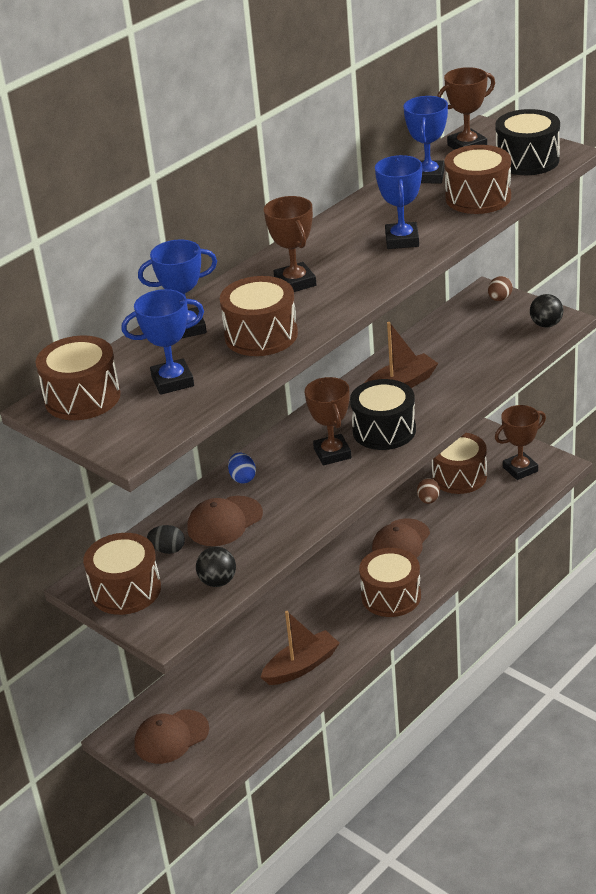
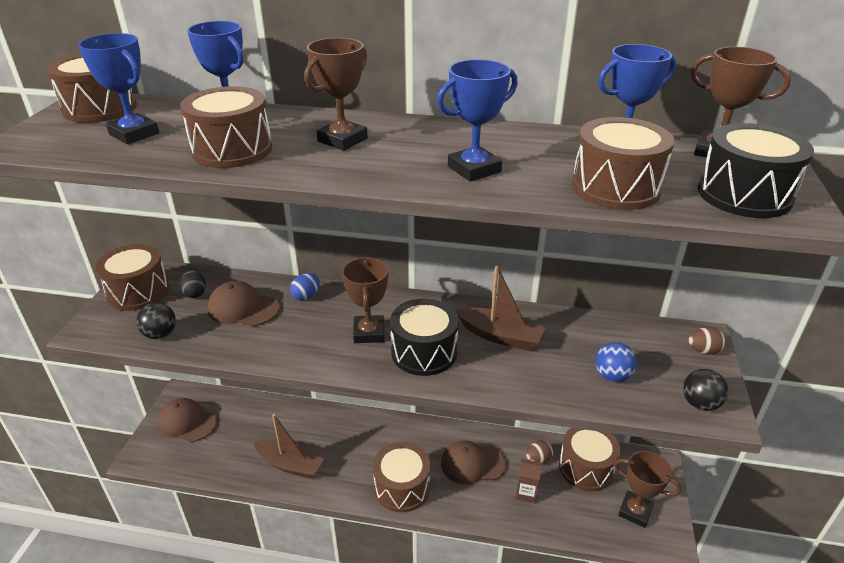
camera: 55 degrees right, 0 degrees up
(332, 453) = (369, 333): brown trophy -> brown trophy turned 45 degrees counterclockwise
(457, 521) = (526, 493): none -> brown carton
(489, 349) = (612, 376): none -> blue ball

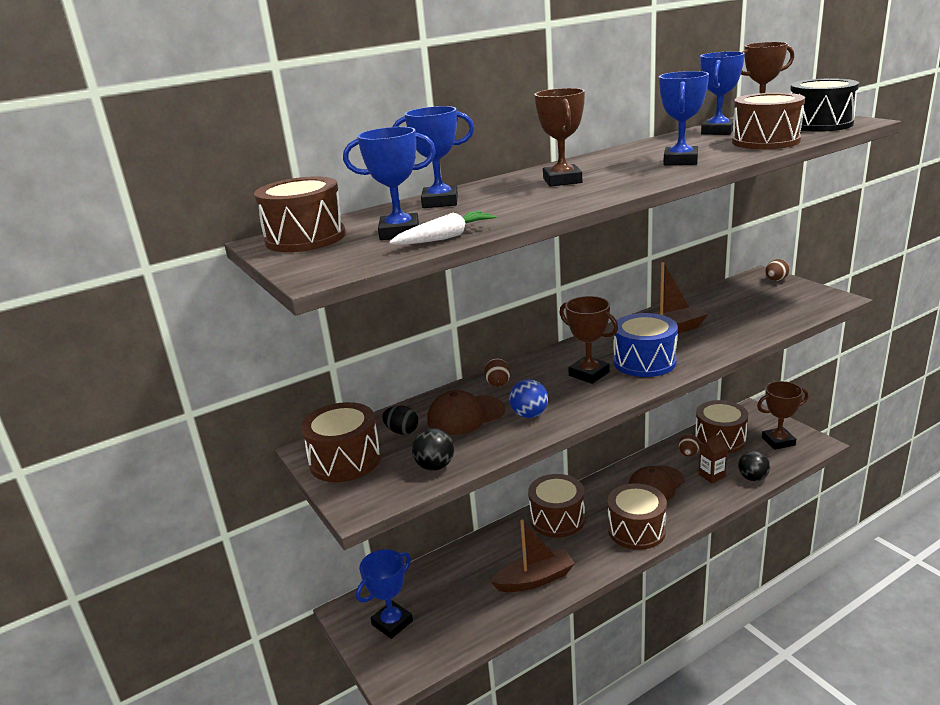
camera: 40 degrees left, 10 degrees down
(131, 155) = (445, 237): none -> white carrot
(187, 422) = (392, 623): brown cap -> blue trophy
(232, 150) = (509, 209): brown drum -> brown drum (557, 519)
(306, 296) = (498, 383): blue egg -> brown egg
(424, 352) = (644, 362): black drum -> blue drum
(612, 376) = (761, 313): blue ball -> blue ball (529, 415)
(700, 404) = (819, 300): black ball -> black ball (753, 478)

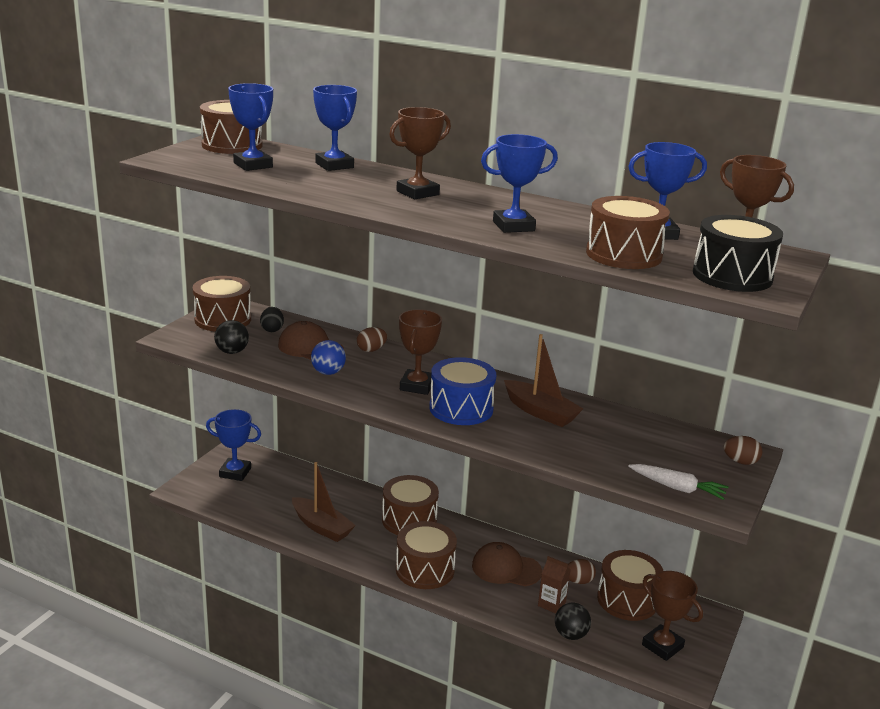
camera: 55 degrees right, 0 degrees up
(445, 237) = (246, 178): white carrot -> white carrot (677, 488)

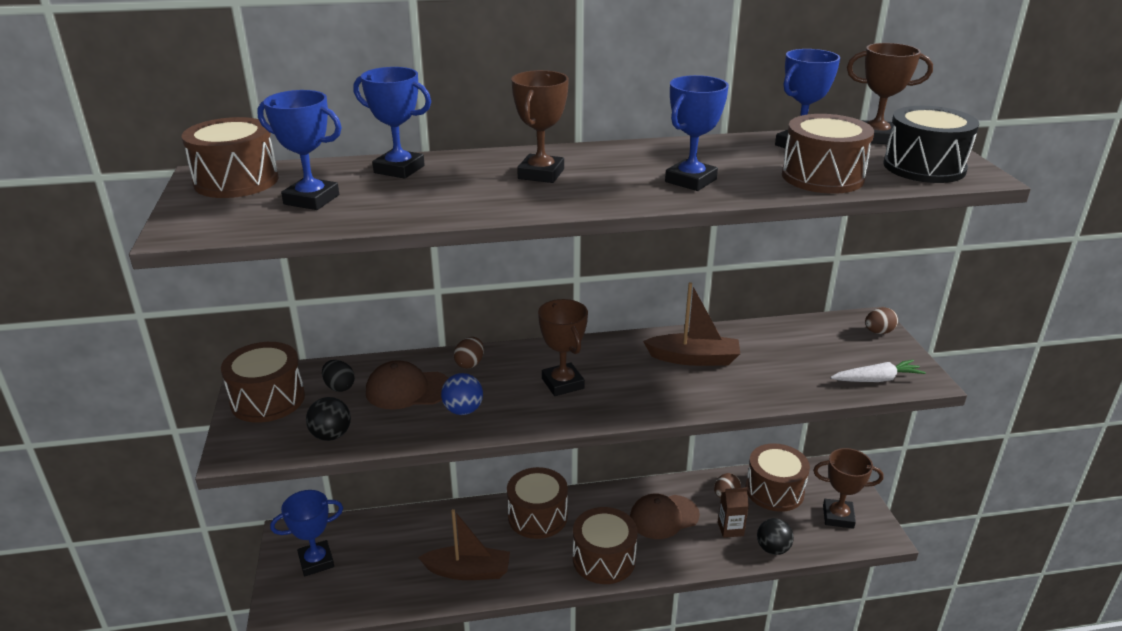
camera: 35 degrees left, 5 degrees up
(461, 408) = (630, 388): blue drum -> none

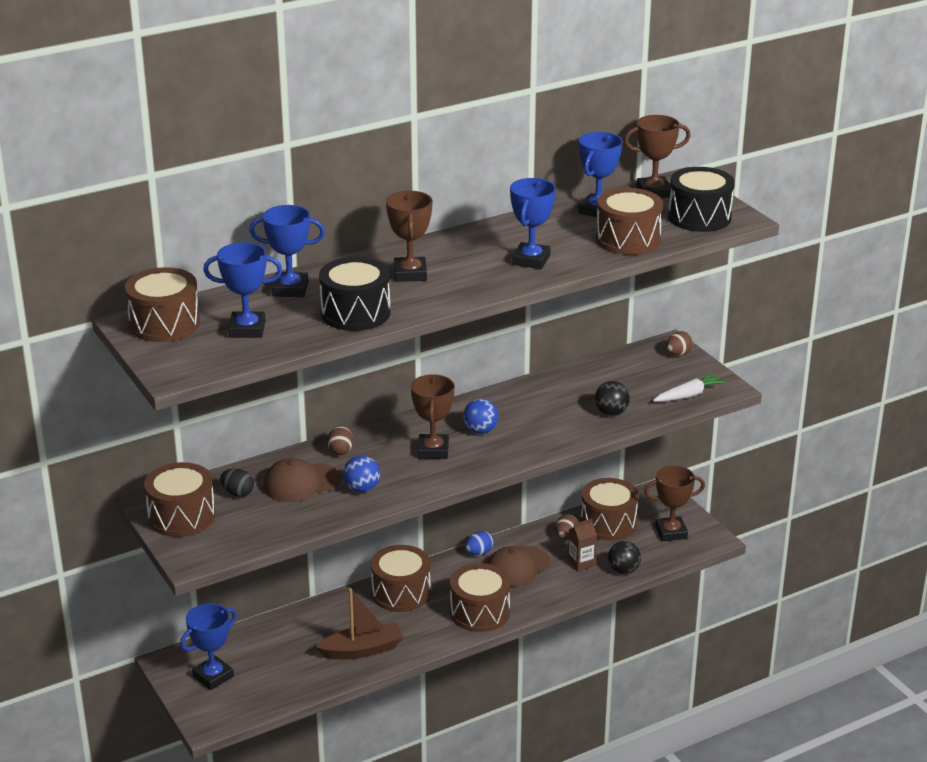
camera: 20 degrees left, 0 degrees up
(331, 435) = (263, 531): black ball -> black ball (611, 413)
(444, 202) = (355, 313): none -> black drum
(562, 383) = (433, 450): brown trophy -> brown trophy turned 45 degrees clockwise
(624, 372) = (480, 430): none -> blue ball
(632, 491) = (479, 553): none -> blue egg
(693, 359) = (533, 407): brown boat -> none

